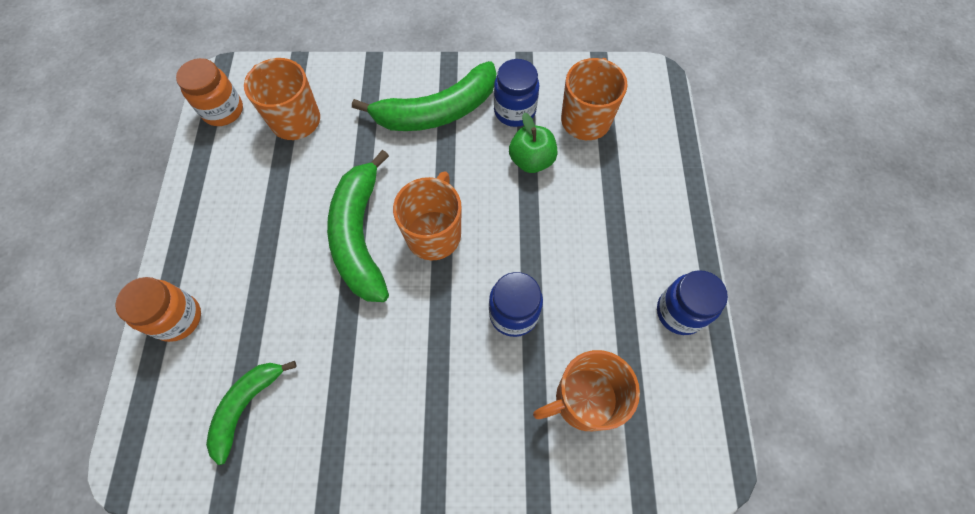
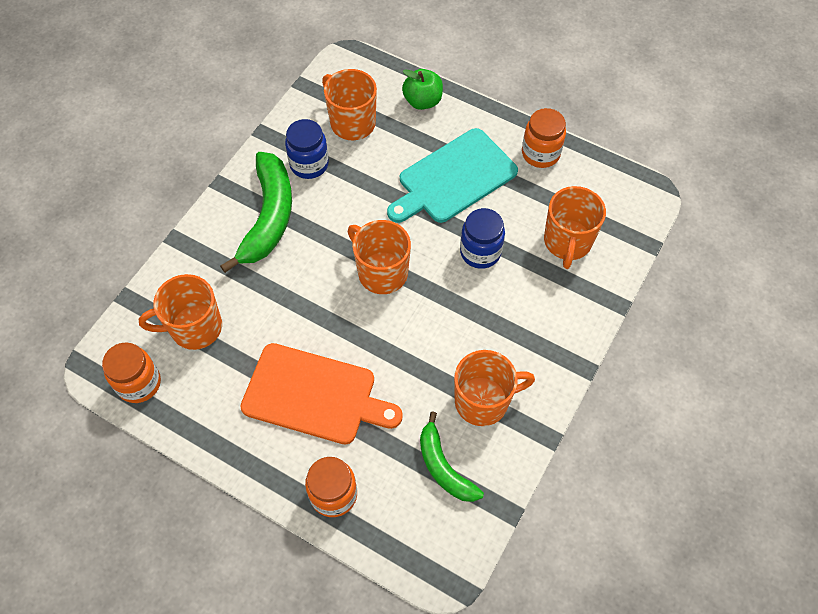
camera: 60 degrees left, 5 degrees down
(273, 247) = (315, 395): none -> orange cutting board
(338, 408) = (483, 401): none -> orange mug
(360, 236) = (348, 325): green banana -> none
(531, 160) = (362, 176): green apple -> green apple (422, 101)
(586, 242) = (454, 178): none -> turquoise cutting board
(680, 312) = (540, 153): blue jar -> orange jar

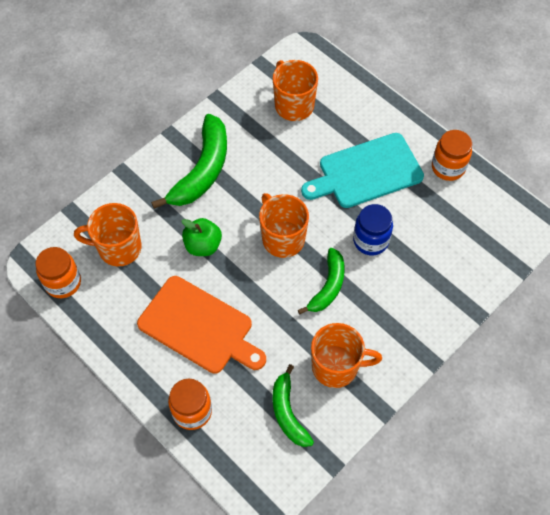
camera: 15 degrees right, 0 degrees up
(309, 164) = (248, 133): blue jar -> none
(422, 101) = (359, 99): green apple -> green apple (203, 245)
(448, 313) = (328, 286): none -> green banana
(567, 242) = (448, 249): orange mug -> none

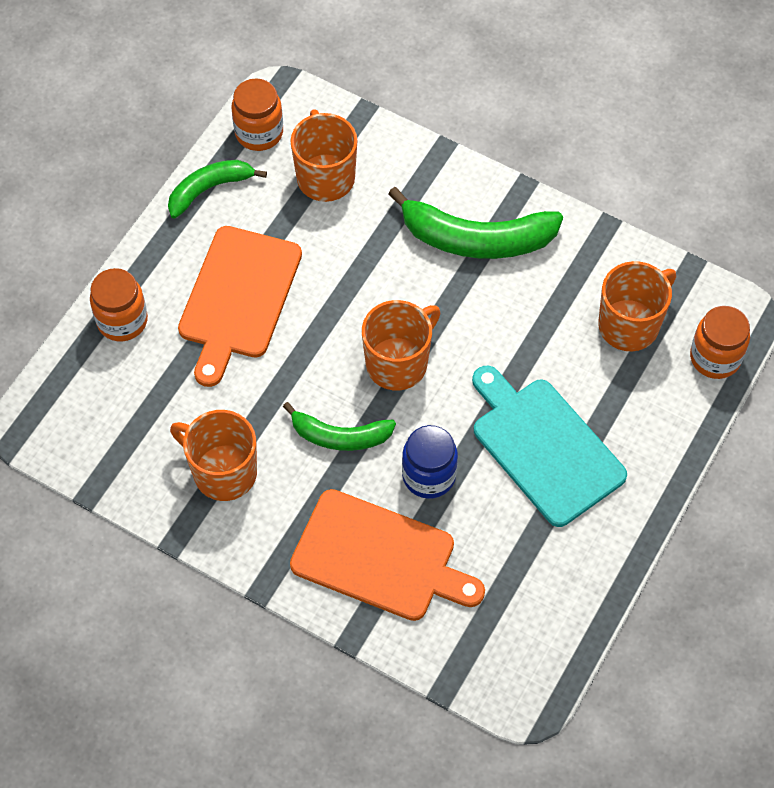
camera: 75 degrees right, 0 degrees up
(203, 245) = (358, 271): green apple -> none
(288, 412) = (145, 428): green banana -> green banana (209, 189)
(336, 366) = (223, 472): orange mug -> orange mug turned 135 degrees clockwise
(423, 283) = (380, 558): none -> orange cutting board
(448, 167) = (591, 559): orange jar -> orange jar (715, 358)

